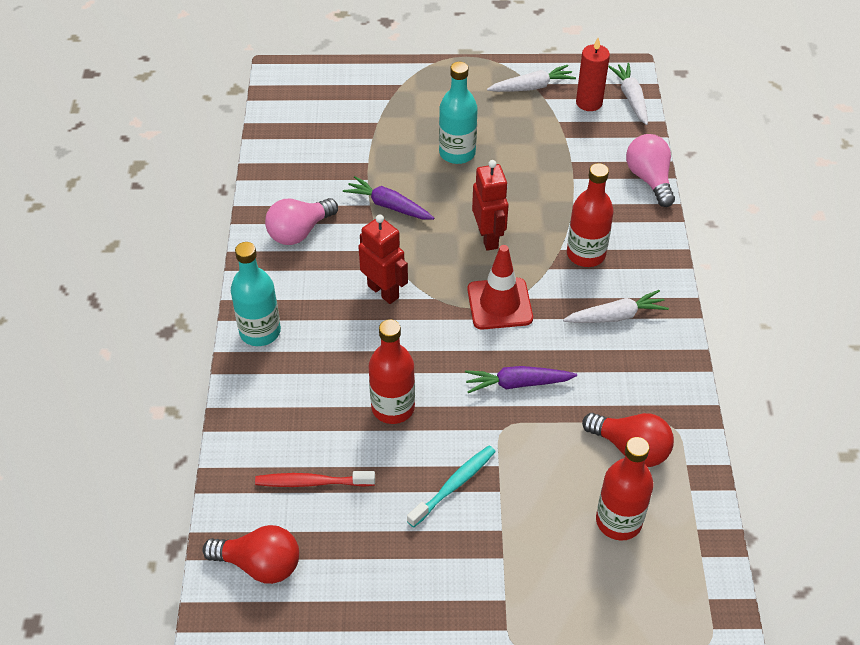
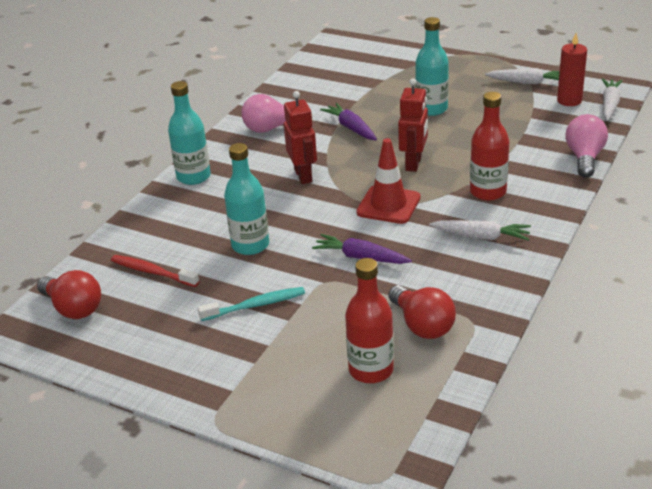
camera: 30 degrees right, 15 degrees down
(393, 407) = (250, 245): red bottle -> turquoise bottle

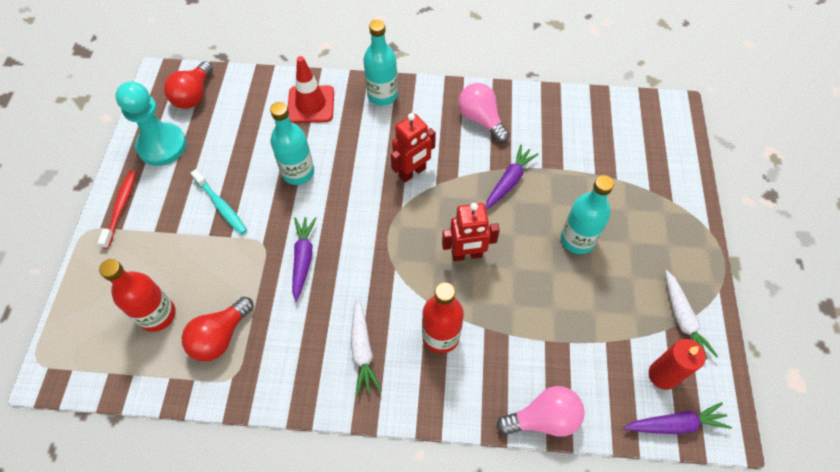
camera: 65 degrees right, 25 degrees up
(131, 343) = (162, 146): none -> turquoise pawn
(152, 272) = (246, 123): red toothbrush -> red toothbrush (121, 207)
(388, 205) = (389, 255): red traffic cone -> red traffic cone (311, 104)
(609, 105) = (675, 424): white carrot -> purple carrot

